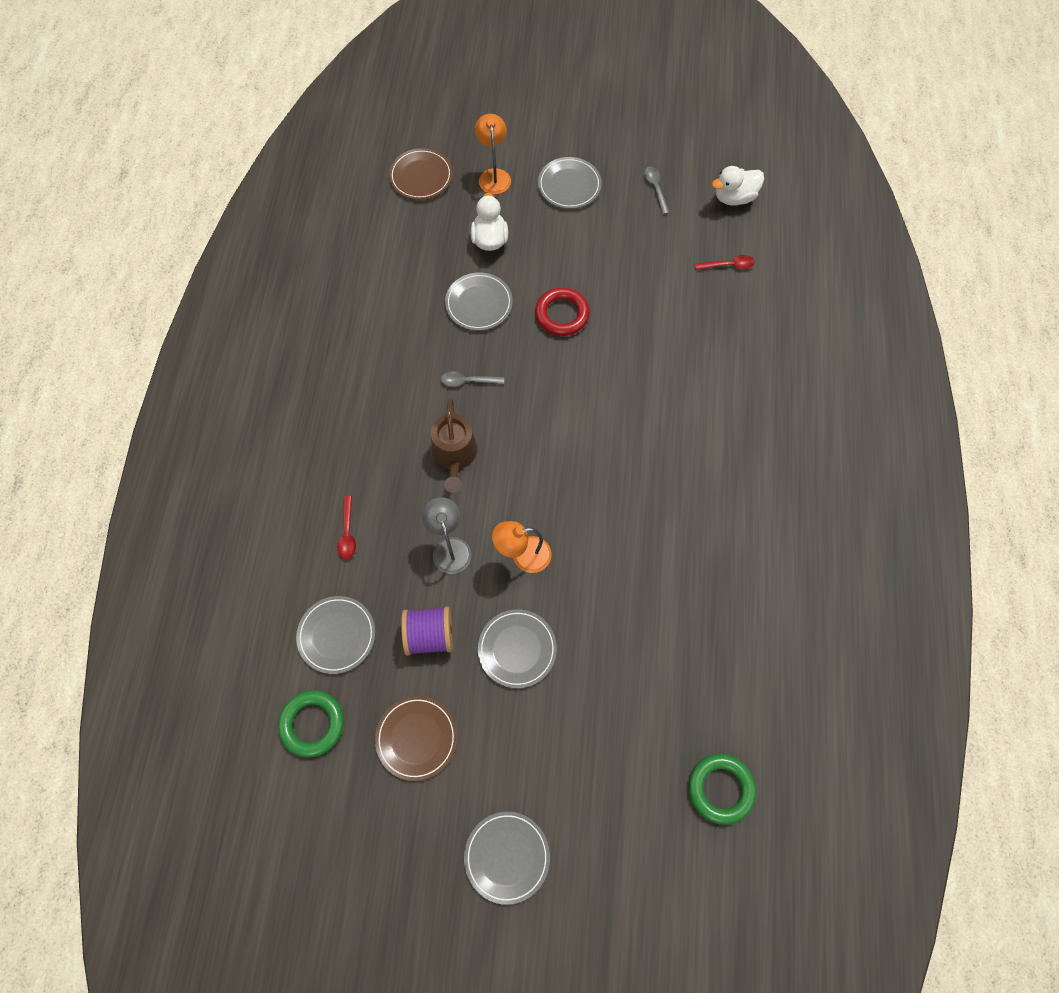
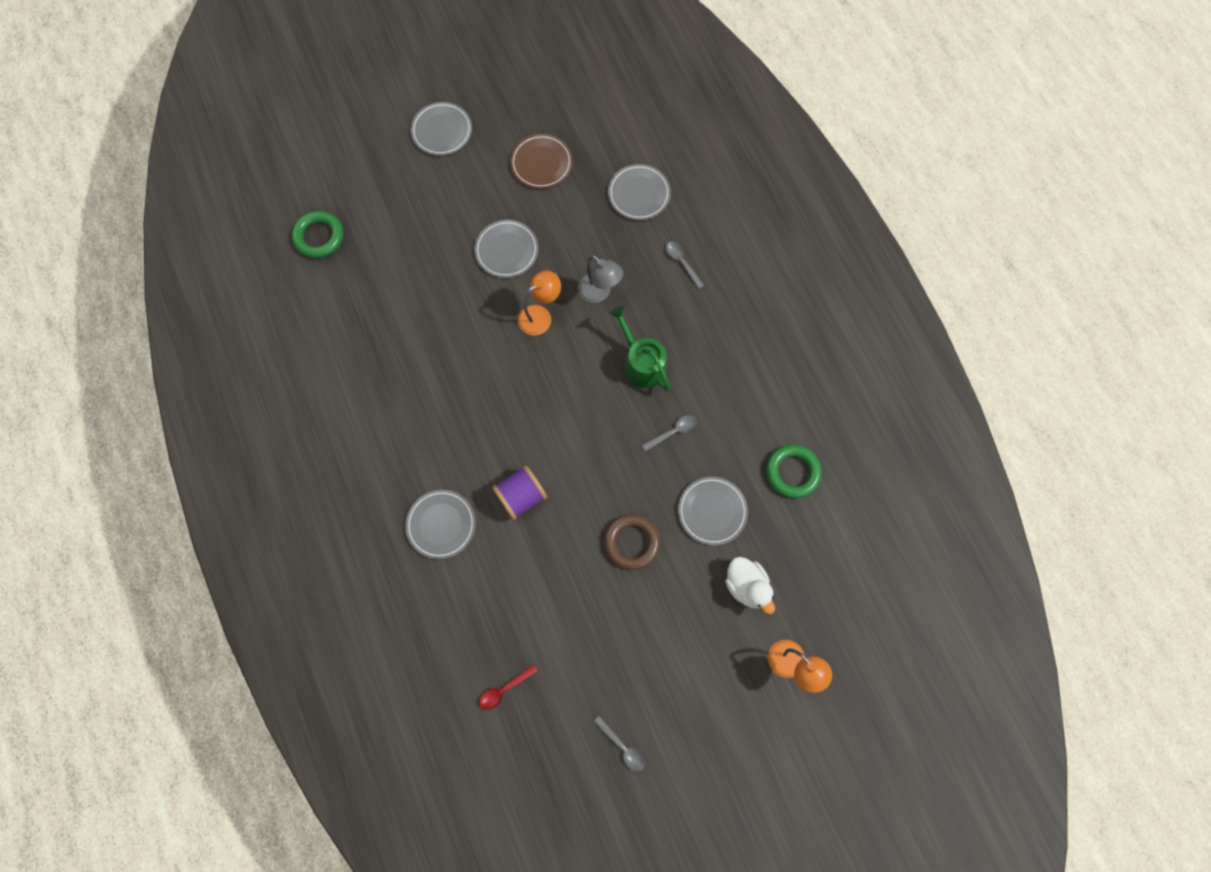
camera: 150 degrees right, 5 degrees up
(312, 724) = (615, 136): green ring -> green ring (792, 472)
(347, 533) = (682, 262): red spoon -> grey spoon
(421, 176) = (860, 621): brown plate -> none
(429, 635) = (574, 227): purple spool -> purple spool (521, 496)
(455, 455) = (642, 363): brown watering can -> green watering can
(562, 314) = (632, 542): red ring -> brown ring
(569, 185) = (711, 698): grey plate -> grey plate (441, 524)
(734, 197) = (536, 783): white duck -> none

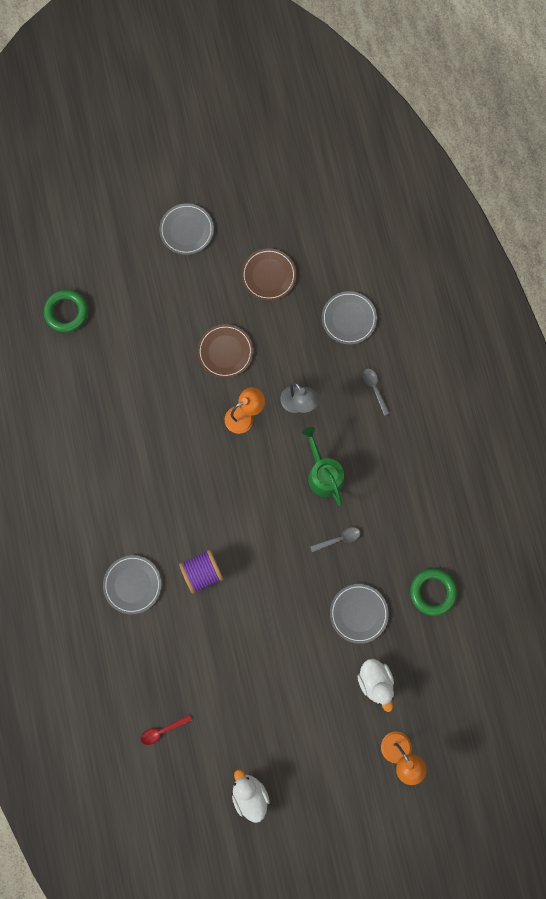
camera: 10 degrees right, 5 degrees up
(506, 250) = (225, 352): grey plate -> brown plate
(622, 747) = (249, 794): grey spoon -> white duck
(632, 542) = (287, 628): brown ring -> none

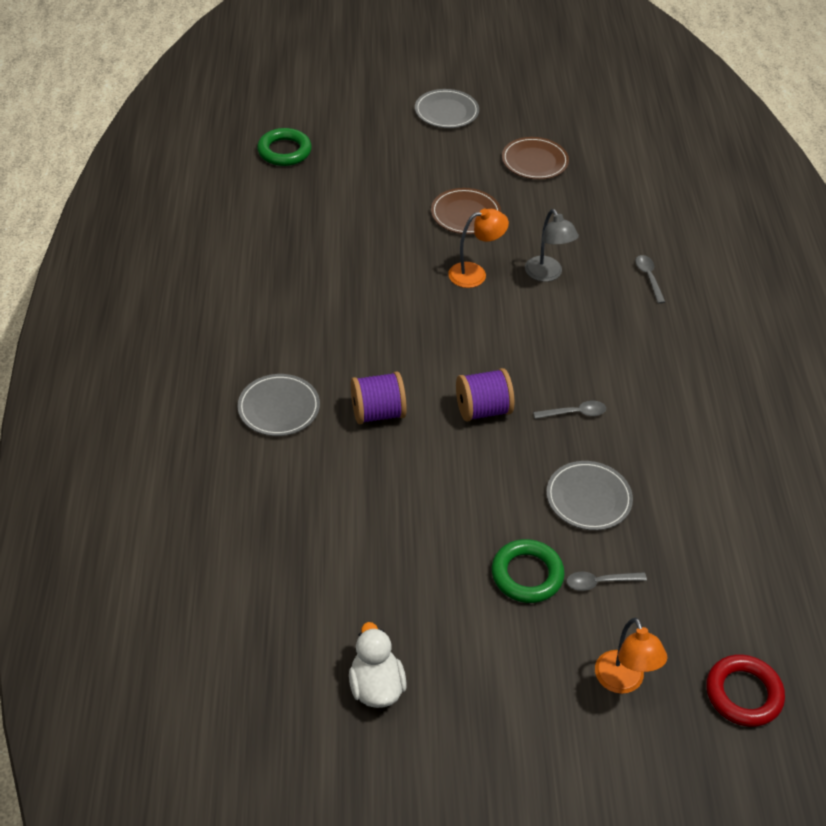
camera: 10 degrees right, 30 degrees down
(162, 730) = (267, 578): red spoon -> none
(274, 551) = (483, 410): none -> purple spool
(323, 474) = (566, 345): green watering can -> none
(349, 319) = (626, 212): grey plate -> none
(375, 681) = (599, 582): white duck -> grey spoon
(432, 592) = (700, 494): green ring -> green ring (527, 575)
(473, 744) = (743, 694): none -> red ring

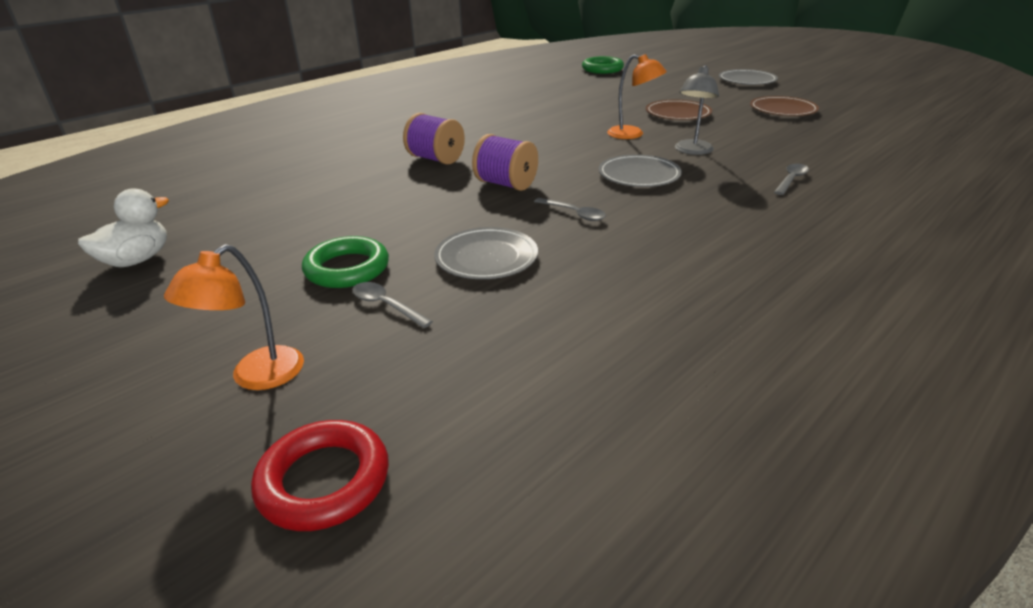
camera: 50 degrees right, 15 degrees down
(279, 408) = (388, 137): grey plate -> grey plate (639, 175)

